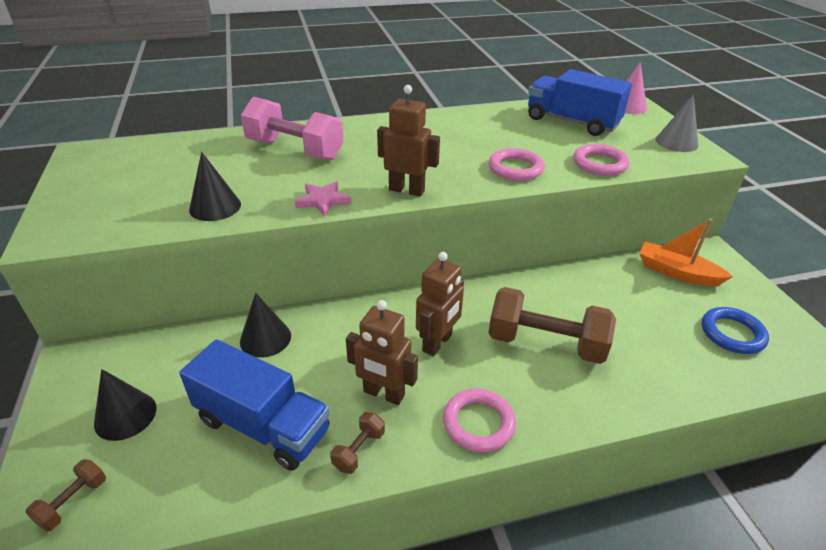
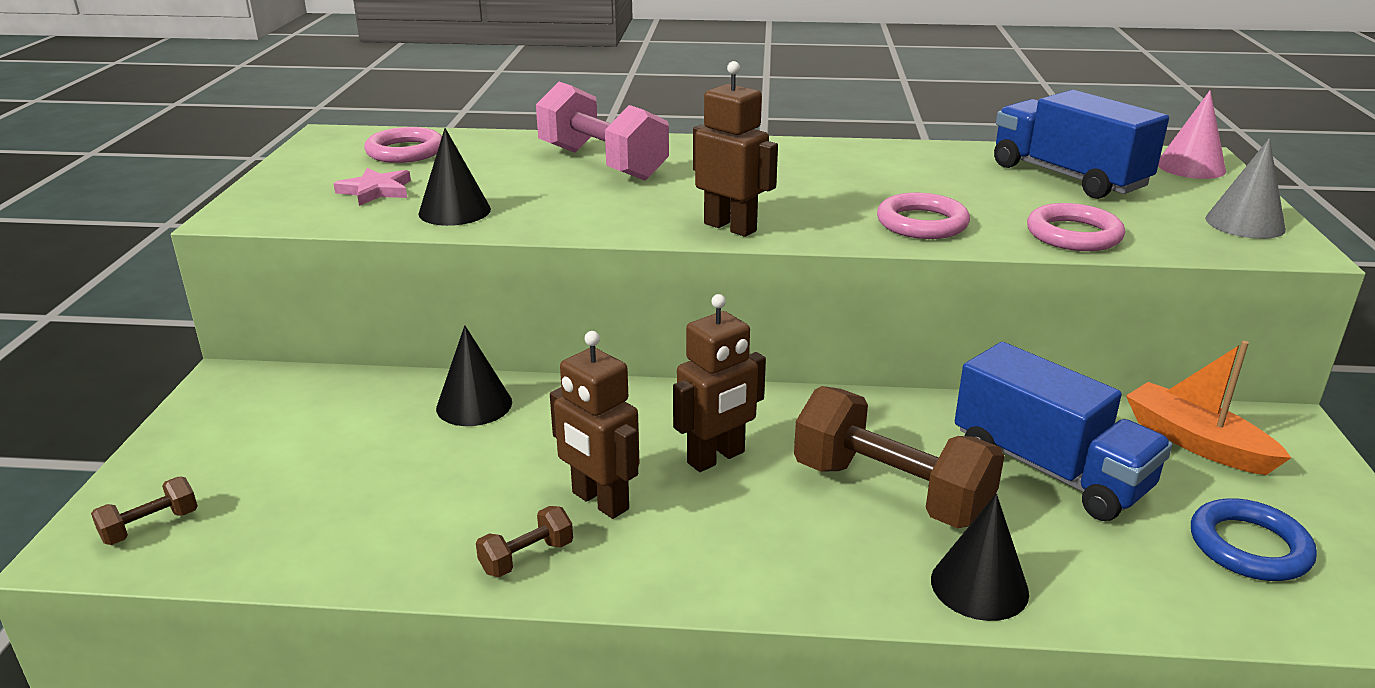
camera: 20 degrees right, 10 degrees down
(125, 415) = (255, 452): black cone -> black cone (979, 586)
(263, 425) = (416, 500): blue truck -> blue truck (1050, 470)
(323, 201) = (601, 223): pink star -> pink star (376, 191)
(478, 423) = (720, 567): pink ring -> pink ring (405, 151)

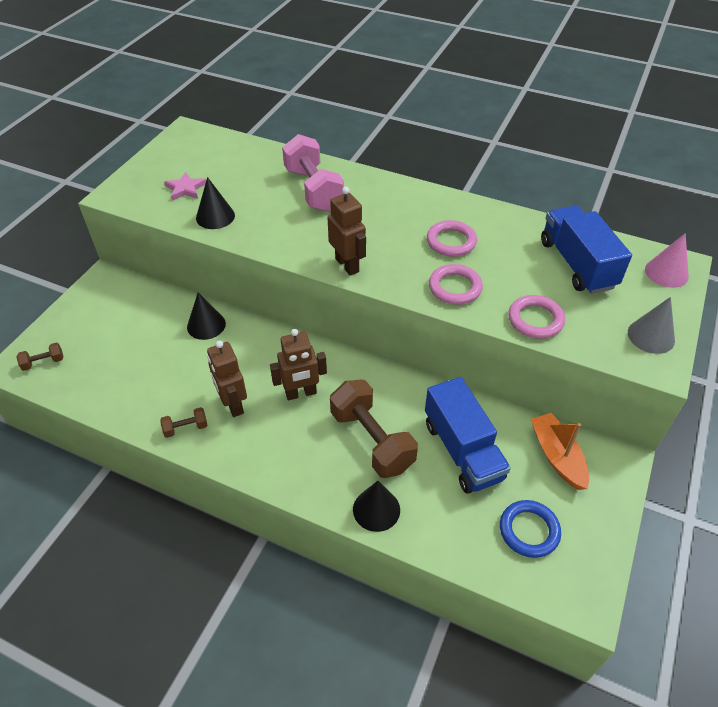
camera: 20 degrees right, 20 degrees up
(405, 151) = (216, 155): pink ring -> pink ring (451, 241)

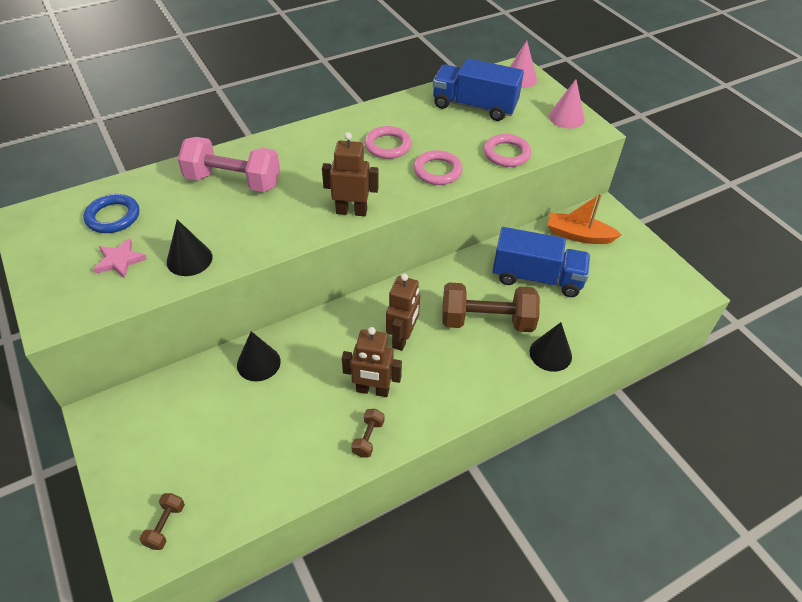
camera: 55 degrees left, 0 degrees up
(529, 530) = (624, 284): blue ring -> blue ring (113, 217)
(651, 336) = (566, 117): grey cone -> pink cone

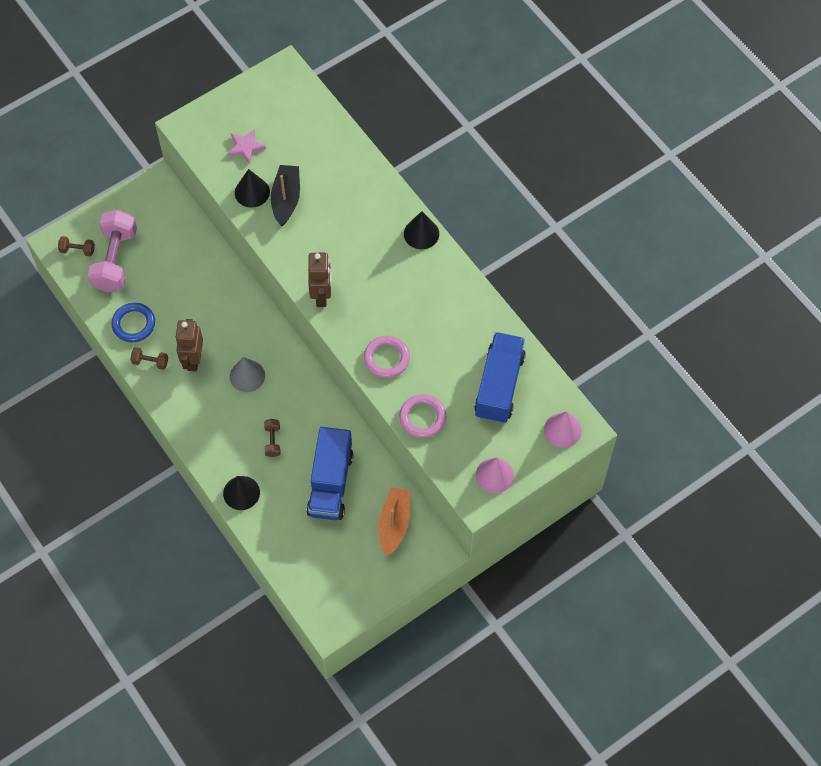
camera: 85 degrees right, 15 degrees up
(113, 217) = (293, 127): blue ring -> blue ring (134, 324)
(212, 230) = (286, 199): none -> black boat
(233, 181) = (348, 199): pink dumbbell -> pink dumbbell (115, 260)
(258, 363) = (212, 275): black cone -> black cone (421, 233)
(388, 146) = (418, 313): pink ring -> none
(402, 338) = (247, 376): brown robot -> grey cone
(487, 321) = (272, 441): brown dumbbell -> brown dumbbell, size x0.44

